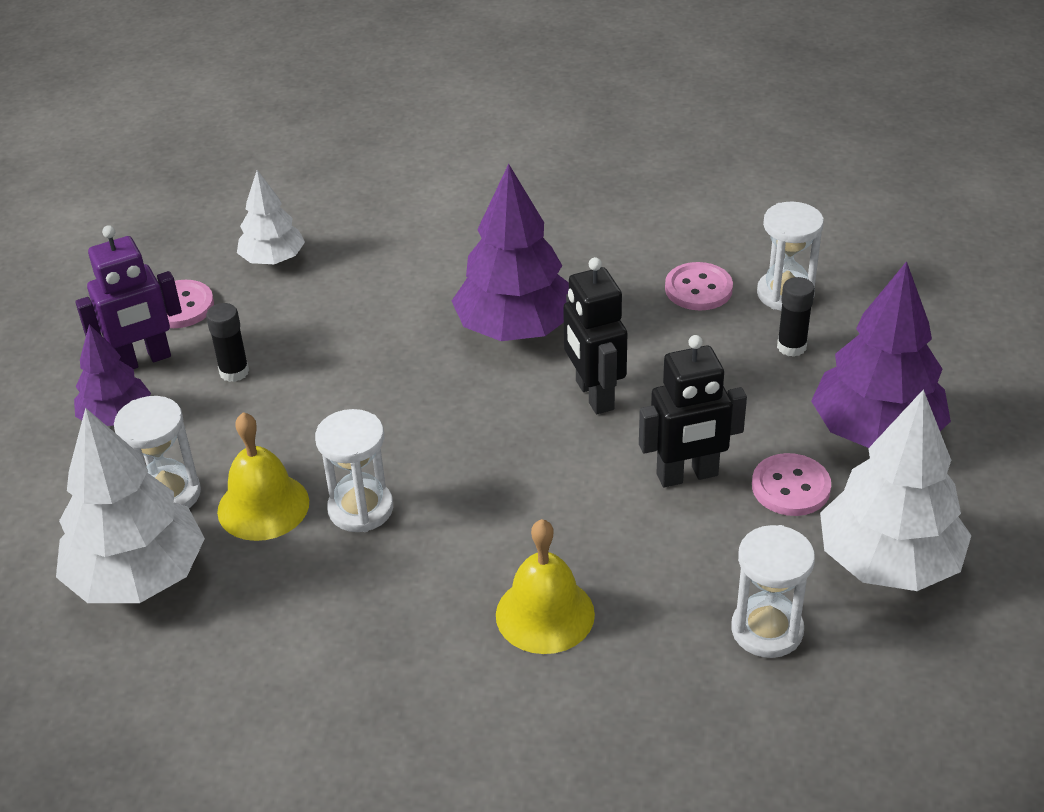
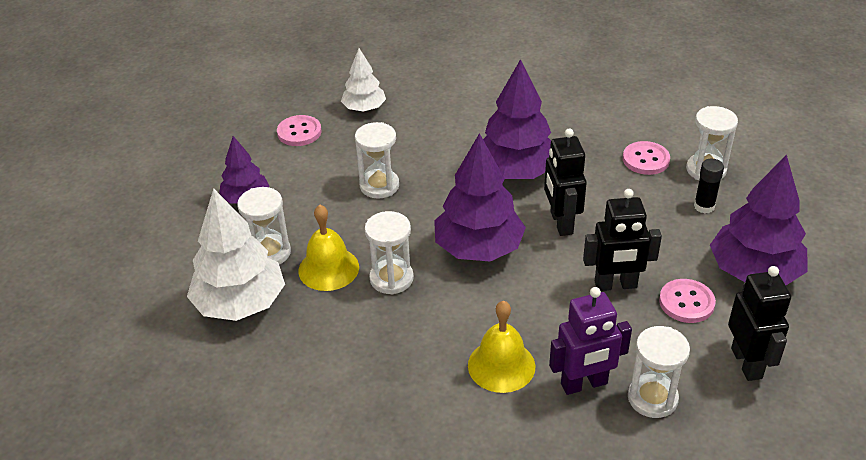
camera: 10 degrees right, 0 degrees up
(143, 360) = (269, 164): purple robot -> purple robot (584, 384)
(234, 372) = (326, 179): black glue stick -> none
(317, 373) = (379, 186): none -> white hourglass
(481, 448) = (478, 248): none -> purple tree
(888, 562) = (747, 363): white tree -> black robot

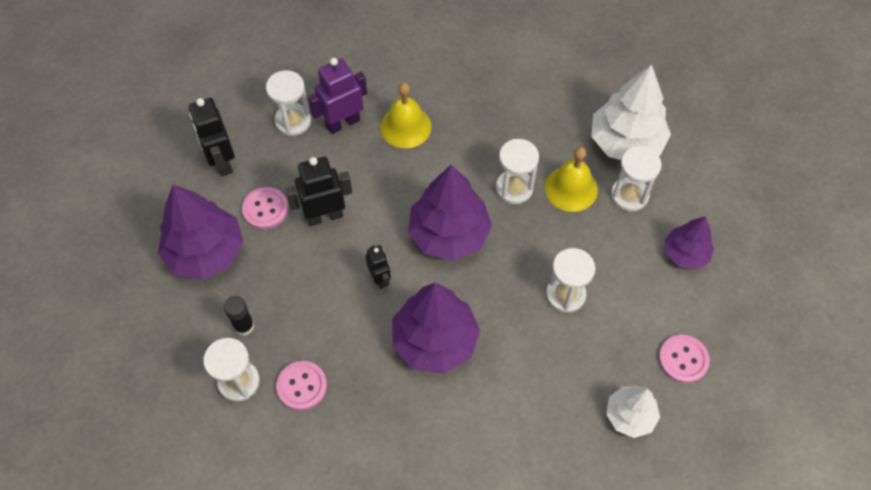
camera: 165 degrees right, 20 degrees up
(561, 223) = (380, 278): black robot -> black robot, size x0.60

